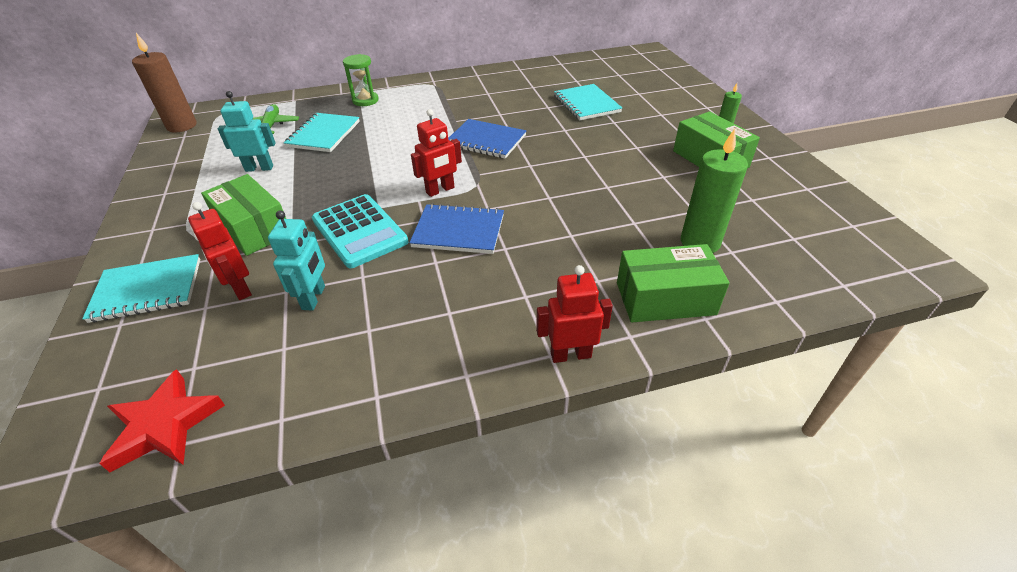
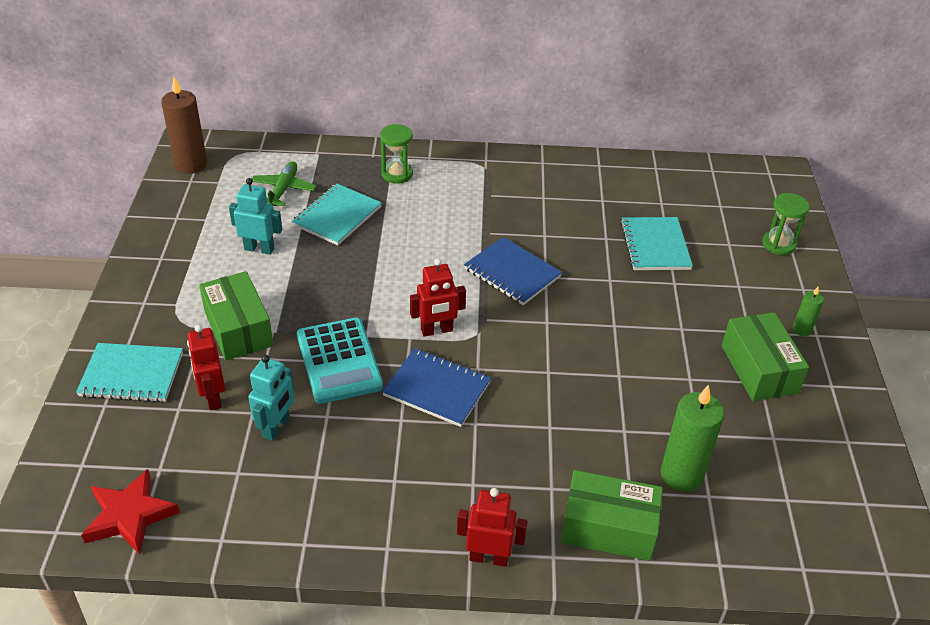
camera: 15 degrees right, 0 degrees up
(672, 87) = (778, 244): none -> green hourglass

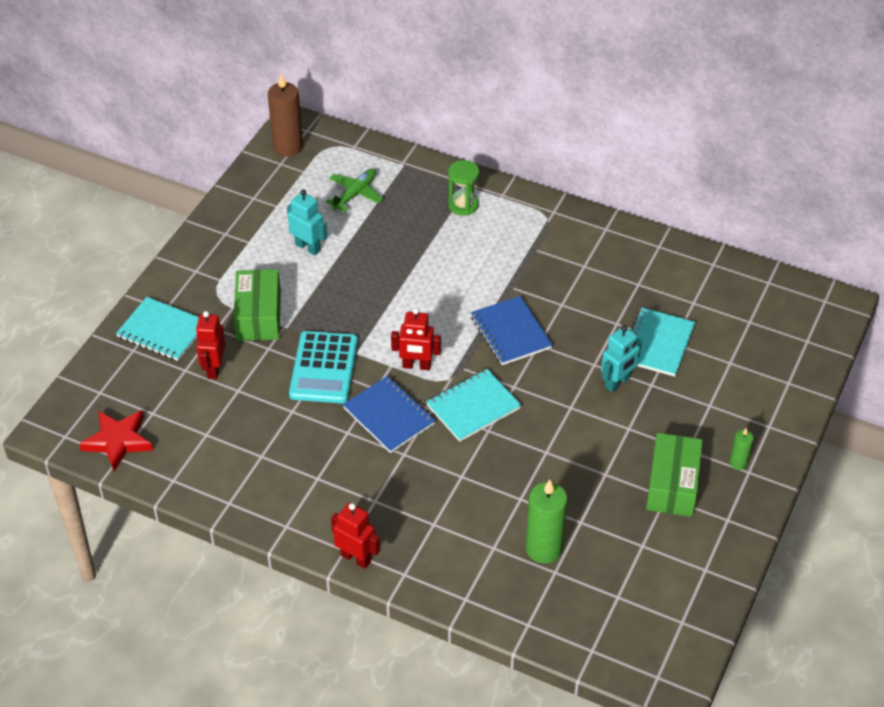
camera: 25 degrees right, 5 degrees up
(276, 427) = (250, 408): turquoise robot -> turquoise robot (617, 382)
(337, 216) = (388, 234): turquoise notebook -> turquoise notebook (473, 407)
(608, 528) = (459, 568): green box -> none
(778, 244) = (778, 376): green hourglass -> none

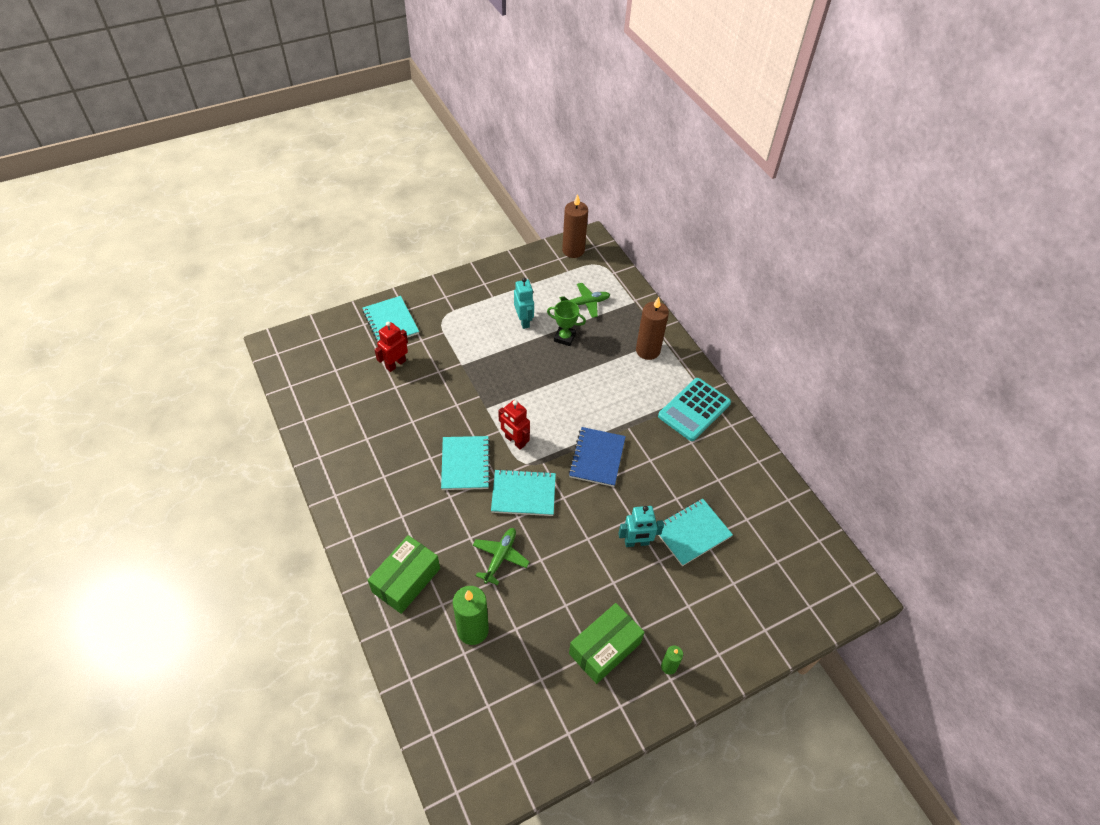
camera: 35 degrees right, 5 degrees up
(118, 441) = (300, 375): red star -> none
(259, 316) = (453, 347): green box -> green box (406, 580)
(324, 368) = (458, 405): turquoise calculator -> turquoise calculator (694, 410)
(356, 558) = (353, 547): red robot -> none
(367, 239) = (564, 337): none -> green trophy
(389, 416) = (465, 464): blue notebook -> turquoise notebook
(463, 205) = (647, 350): green hourglass -> brown candle
(507, 474) = (500, 557): none -> green plane

